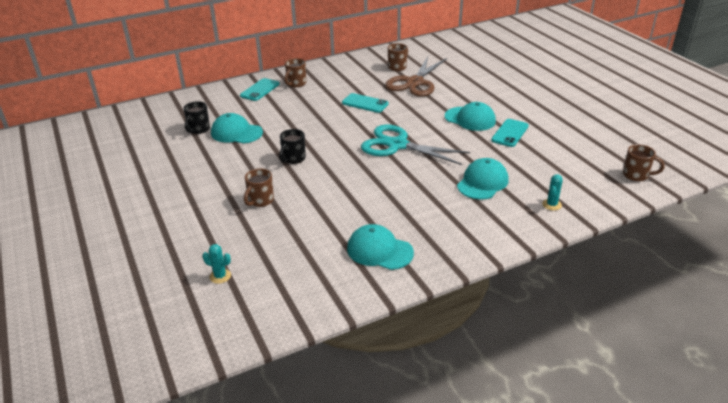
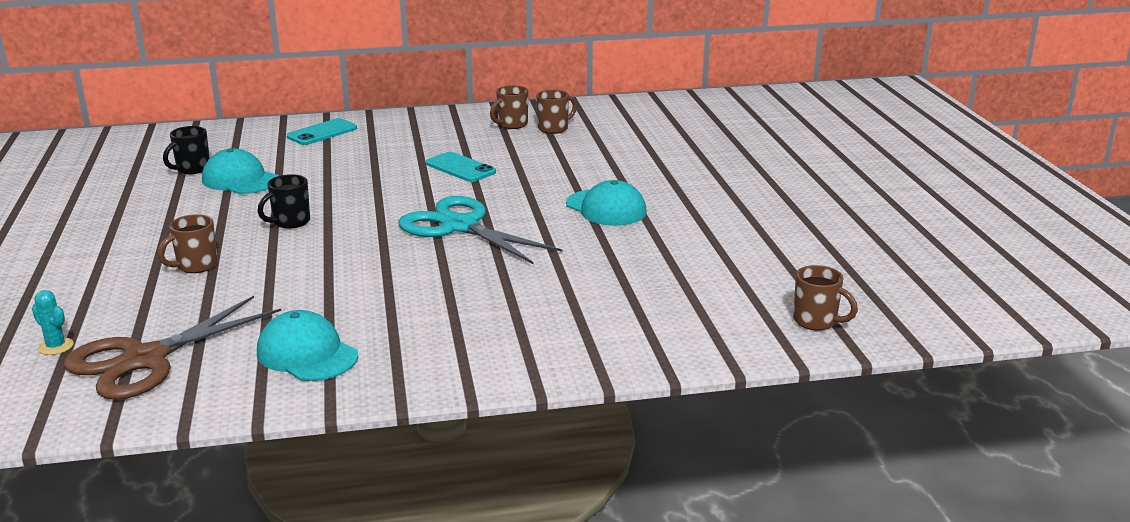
camera: 15 degrees right, 10 degrees down
(296, 84) = (381, 131): brown mug -> brown mug (511, 125)
(414, 82) = (562, 151): brown scissors -> brown scissors (145, 359)
(482, 182) = (547, 293): turquoise cap -> none
(510, 133) = (653, 235): turquoise phone -> none
(551, 205) = (633, 339): turquoise cactus -> none

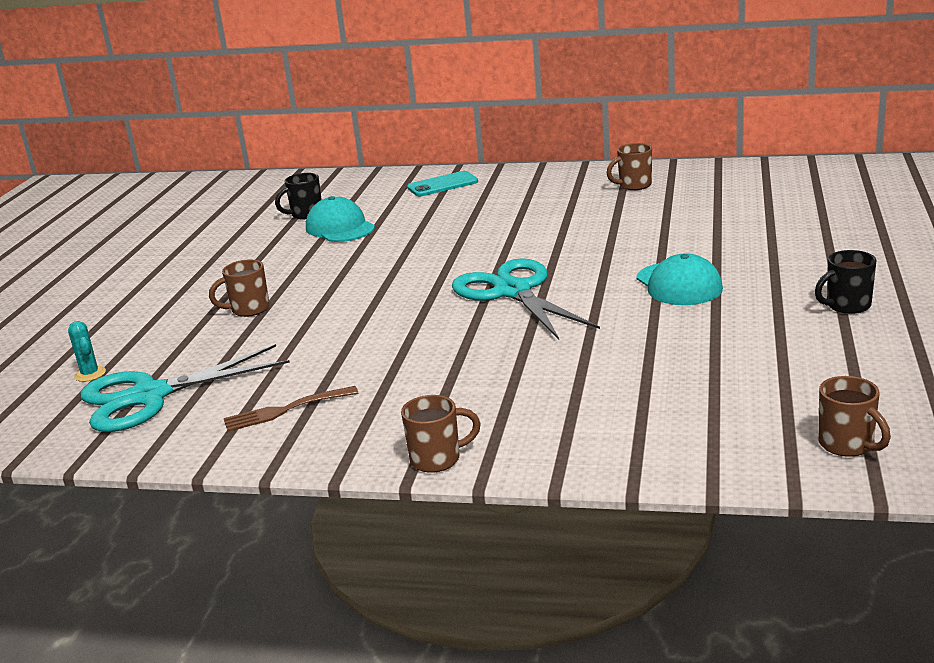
camera: 25 degrees right, 0 degrees up
(145, 359) = (150, 396): brown scissors -> turquoise scissors
(290, 222) = (356, 273): black mug -> black mug (846, 306)
(307, 354) = (287, 409): turquoise cap -> brown fork
(460, 168) = (552, 229): turquoise phone -> none
(554, 128) = (676, 192): brown mug -> brown mug (437, 459)

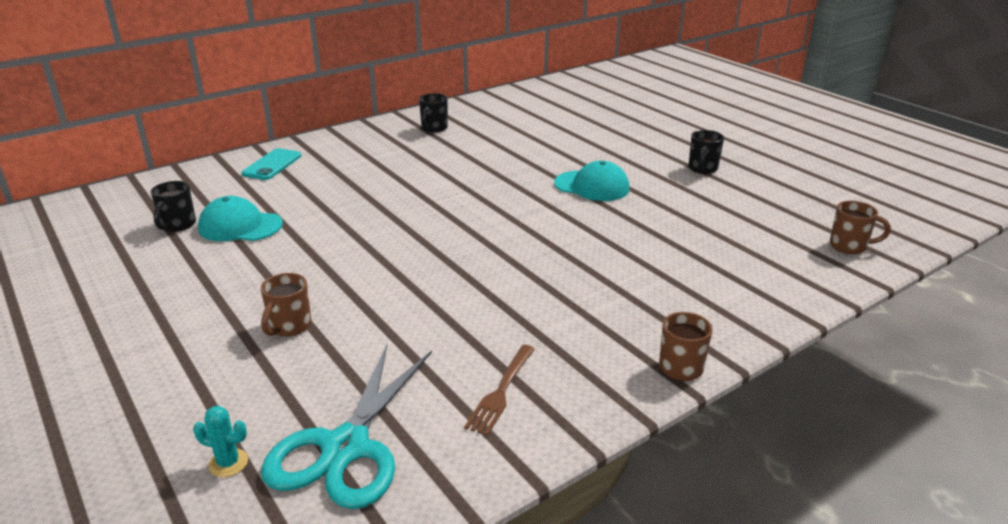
camera: 50 degrees left, 5 degrees up
(513, 291) = (494, 228): turquoise scissors -> none
(633, 185) = (434, 128): brown mug -> black mug

